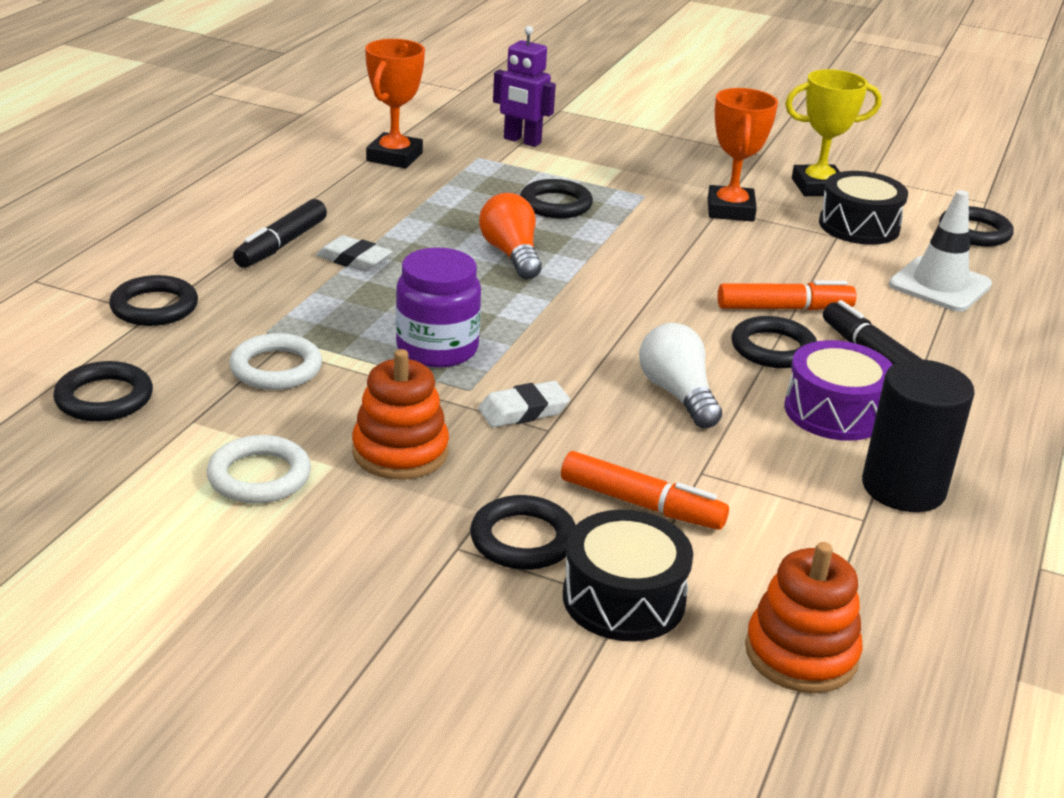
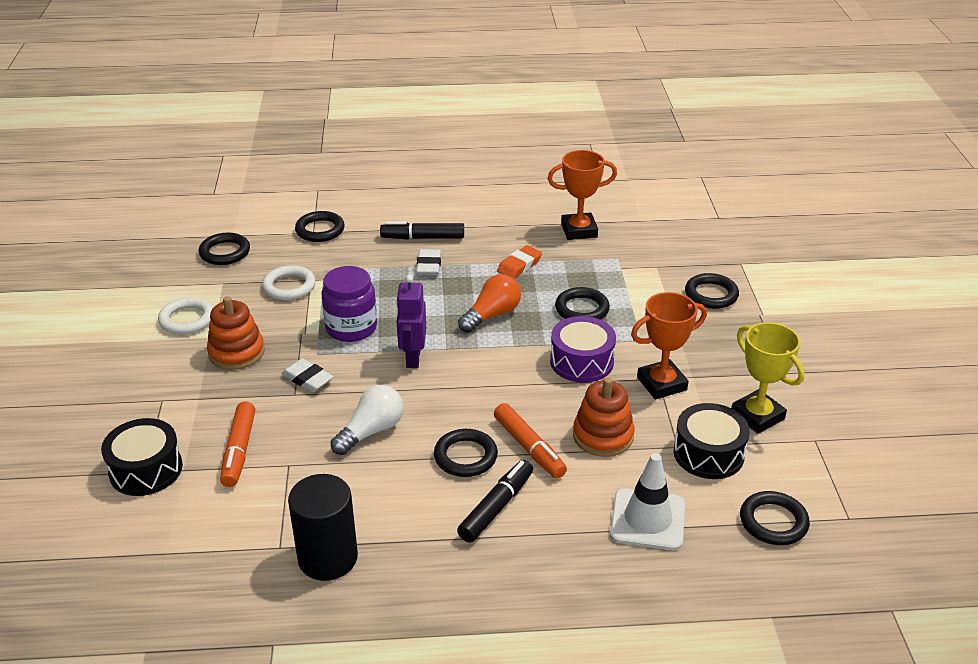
camera: 65 degrees right, 5 degrees up
(425, 209) = (519, 265): none -> orange eraser
(522, 141) = (665, 265): purple robot -> purple robot (412, 358)
(523, 539) = (180, 419): black ring -> black ring (711, 295)
(801, 653) = (128, 550): orange stacking toy -> orange stacking toy (603, 436)
(835, 411) = (403, 505): purple drum -> purple drum (581, 361)

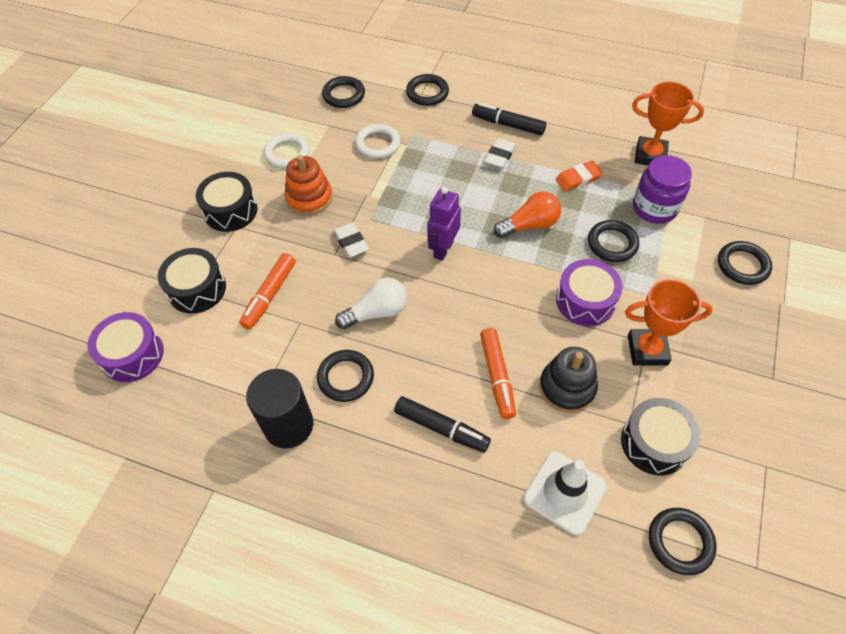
camera: 25 degrees right, 20 degrees up
(98, 553) = (132, 355): none -> purple drum
(146, 388) = (230, 211): none -> black drum
(351, 328) = (407, 202): purple jar -> purple jar (654, 208)
(465, 456) = (440, 366): black ring -> black ring (346, 377)
(496, 507) = (441, 428): black marker -> black marker turned 60 degrees clockwise
(603, 436) = (567, 388): orange stacking toy -> black stacking toy
(757, 416) = (722, 418): yellow trophy -> none

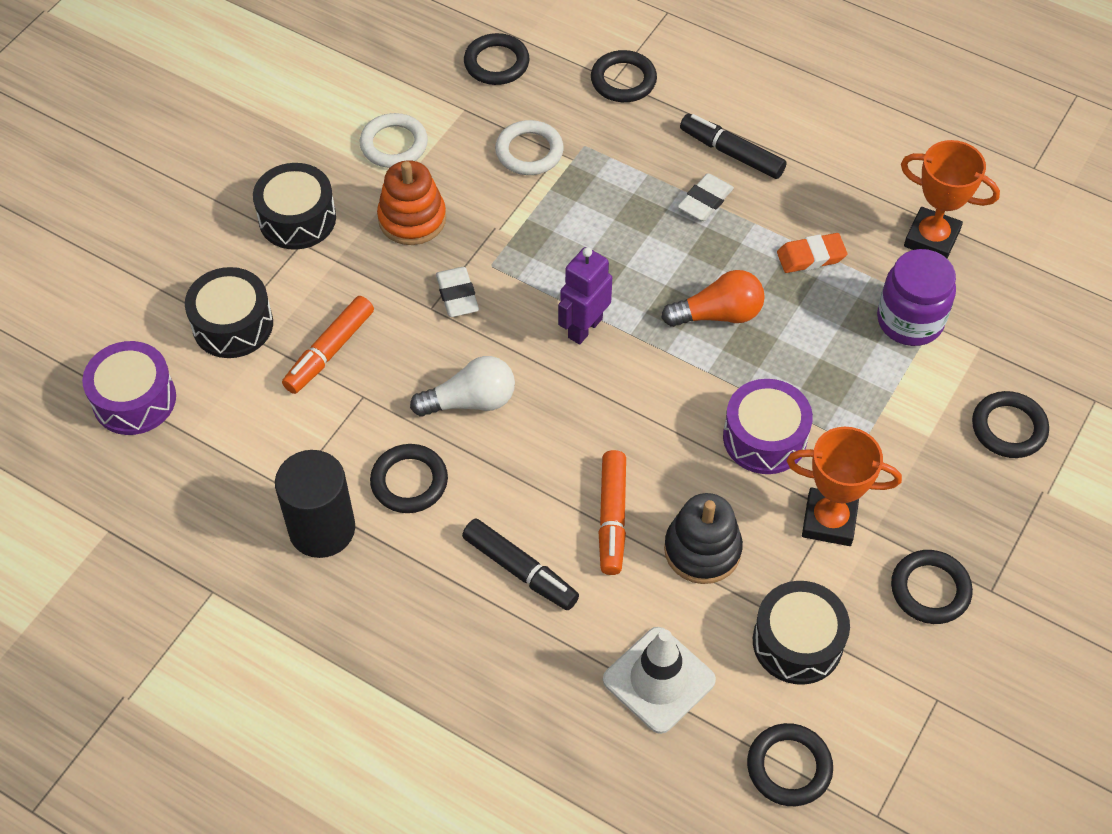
camera: 10 degrees right, 0 degrees up
(612, 243) = (829, 363): black ring -> black ring (930, 590)

